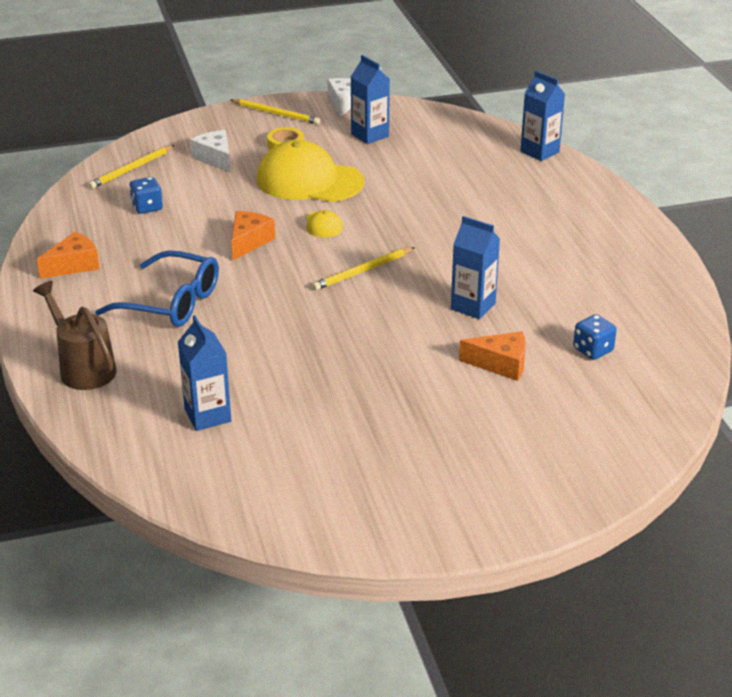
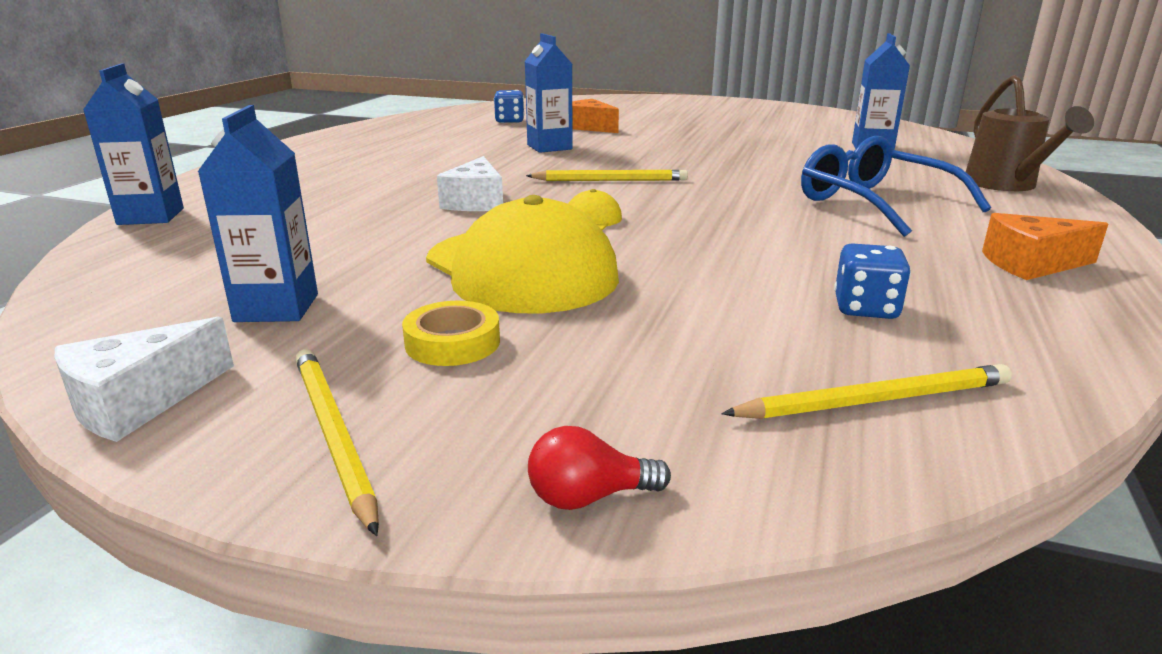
camera: 145 degrees left, 10 degrees down
(194, 123) = (589, 497): none -> red light bulb
(215, 158) = (641, 361): white cheese -> white cheese (476, 202)
(249, 242) = (717, 228): orange cheese -> none

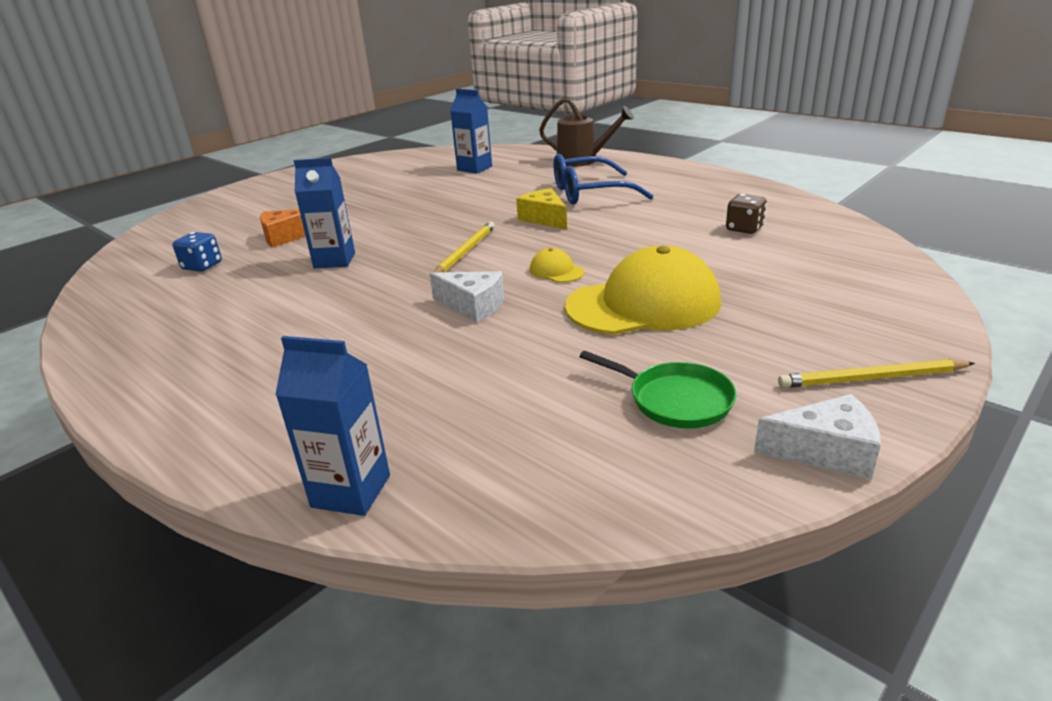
camera: 65 degrees left, 5 degrees up
(139, 402) = (825, 452): white cheese -> white cheese turned 60 degrees counterclockwise
(276, 308) = (675, 400): blue carton -> green pan
(452, 343) = (757, 336): yellow tape -> none
(589, 497) = (926, 318): red light bulb -> none
(746, 195) = (544, 219): none -> yellow cheese
(865, 309) = (744, 229): blue dice -> brown dice
(874, 400) = (841, 248): yellow pencil -> none
(1031, 264) = (703, 186): orange cheese -> none

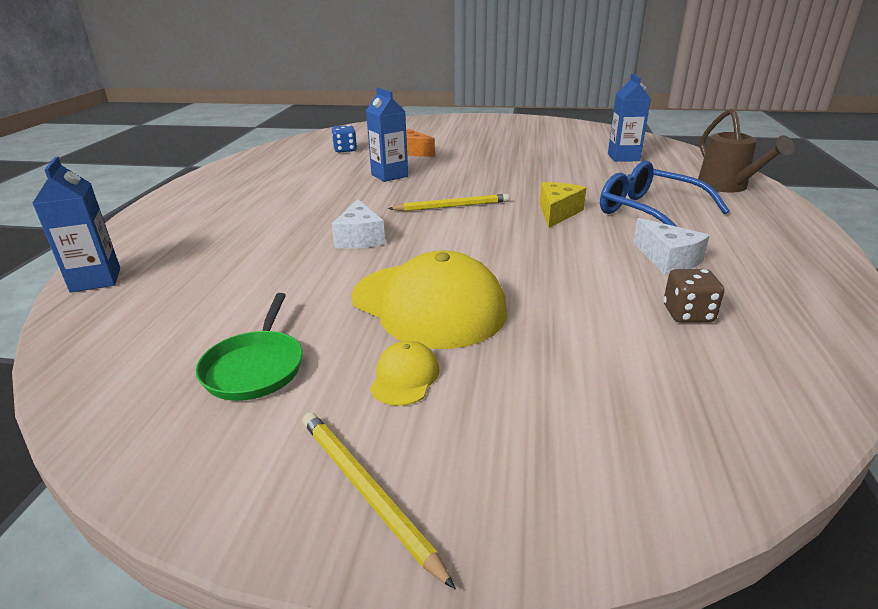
camera: 55 degrees right, 0 degrees up
(556, 271) = (455, 249): yellow cap -> yellow cap (405, 377)
(825, 452) = (191, 482): white cheese -> white cheese (668, 259)

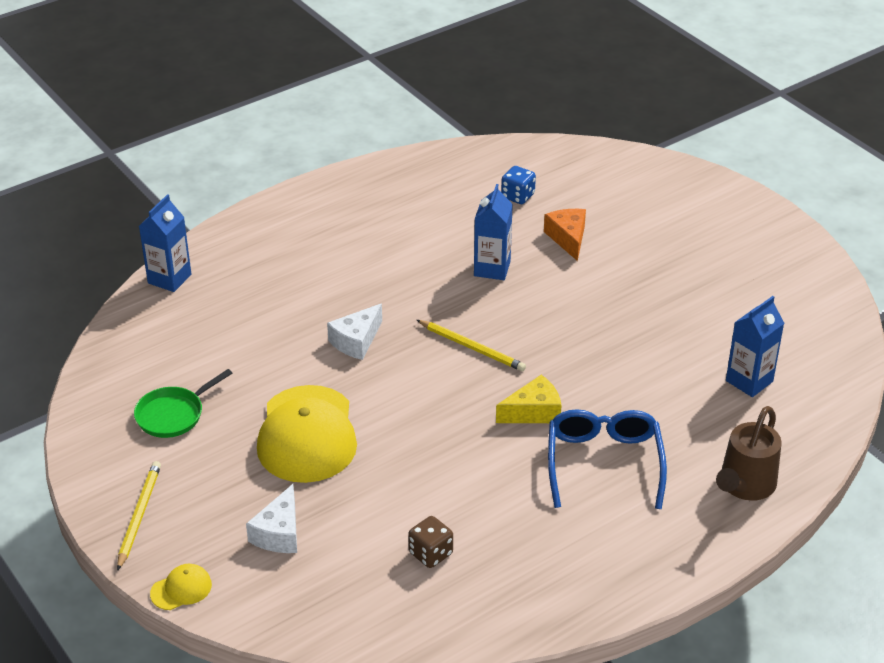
camera: 45 degrees right, 10 degrees up
(405, 377) = (226, 474): yellow cap -> yellow cap (181, 589)
(668, 259) = (512, 511): white cheese -> white cheese (279, 533)

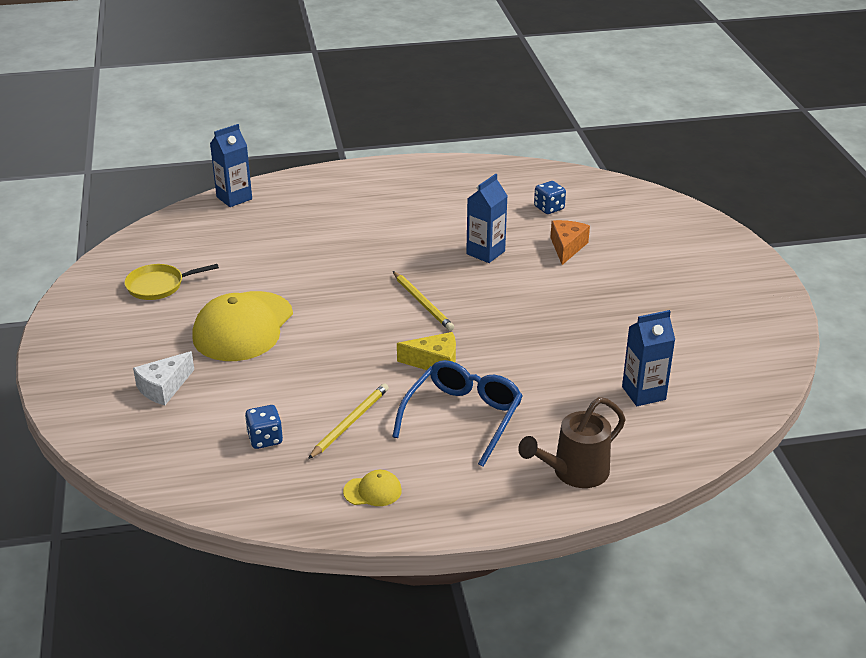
camera: 25 degrees right, 5 degrees down
(139, 516) = (75, 345): yellow pencil -> yellow pencil (350, 423)
(173, 414) = (159, 286): green pan -> yellow pan
(181, 589) = (61, 403): yellow cap -> yellow cap (373, 491)
(356, 341) = (335, 274): white cheese -> none
(430, 554) = (265, 439): brown dice -> blue dice

